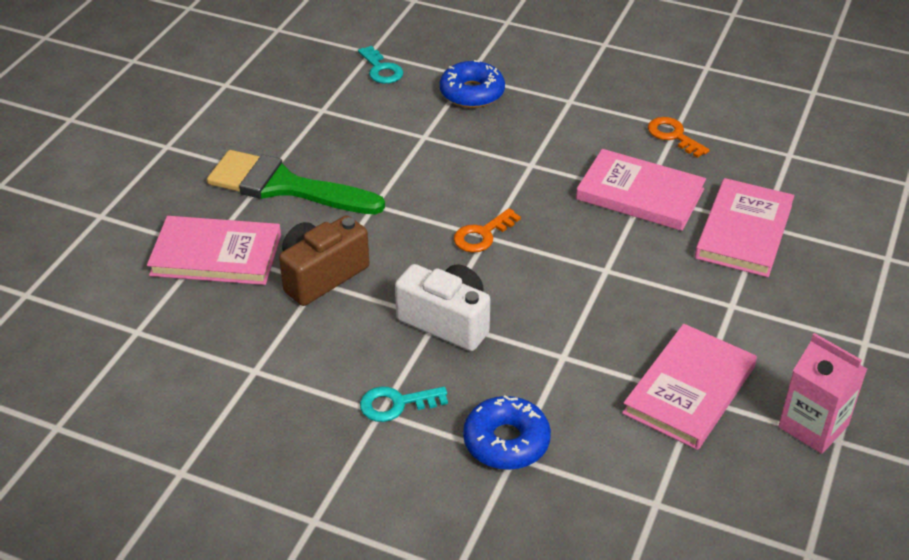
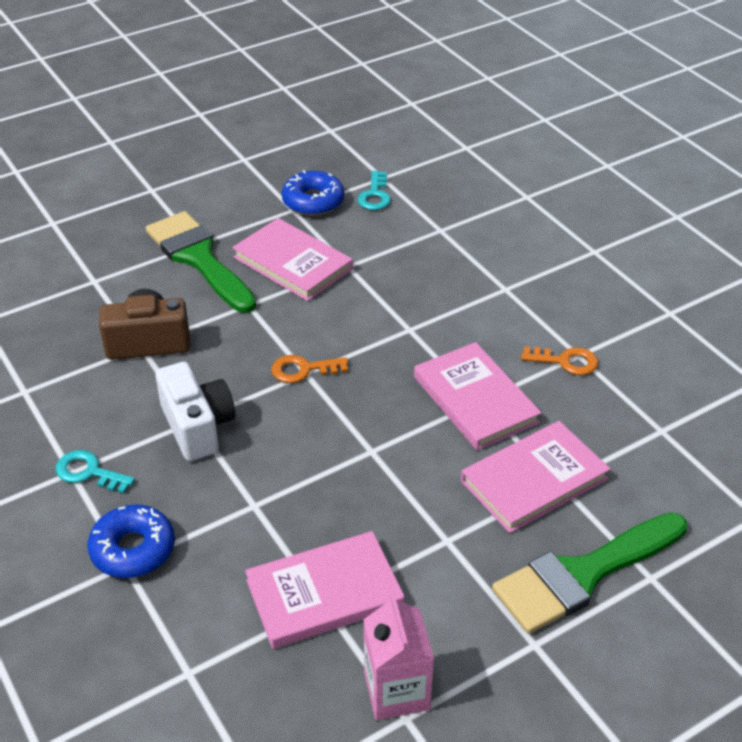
camera: 35 degrees right, 0 degrees up
(216, 255) = (94, 289): pink book -> pink book (292, 263)
(472, 93) = (427, 246): blue donut -> blue donut (313, 201)
(673, 136) = (566, 361): orange key -> orange key turned 105 degrees clockwise
(845, 279) = (582, 575): none -> green brush

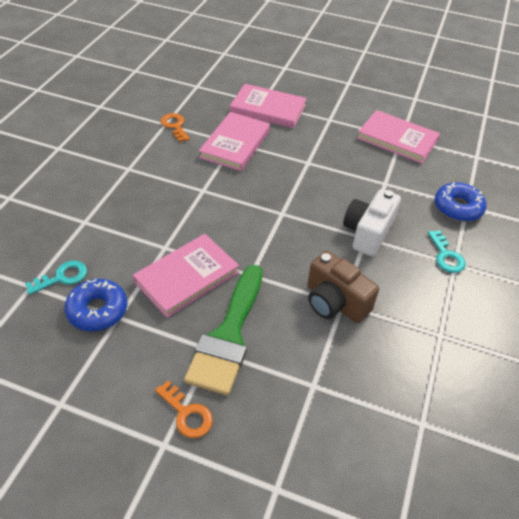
camera: 130 degrees left, 5 degrees up
(292, 263) = (187, 277): pink book -> pink book turned 45 degrees clockwise
(303, 370) = (281, 215): orange key -> orange key (187, 414)
(396, 691) = (409, 104): pink carton -> none
(582, 575) = (303, 82): green brush -> none

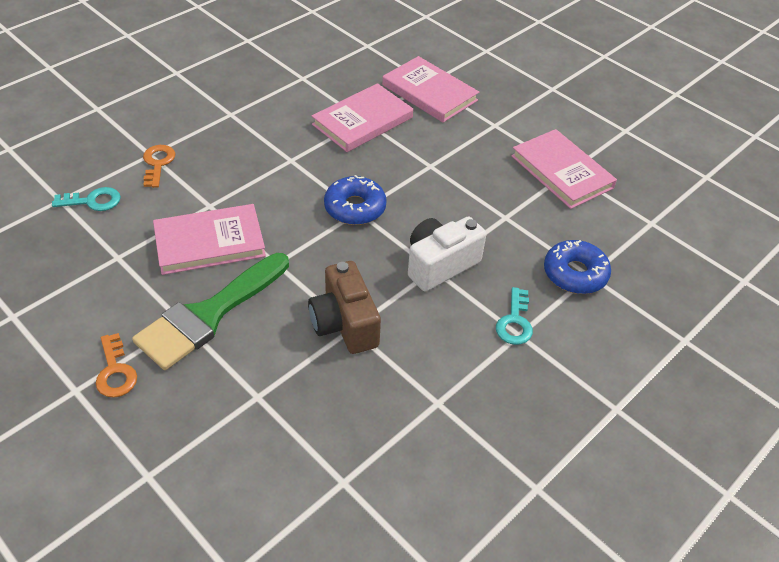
camera: 25 degrees right, 0 degrees up
(97, 310) = (103, 244): blue donut -> blue donut (355, 208)
(175, 126) = (311, 83): orange key -> orange key (158, 163)

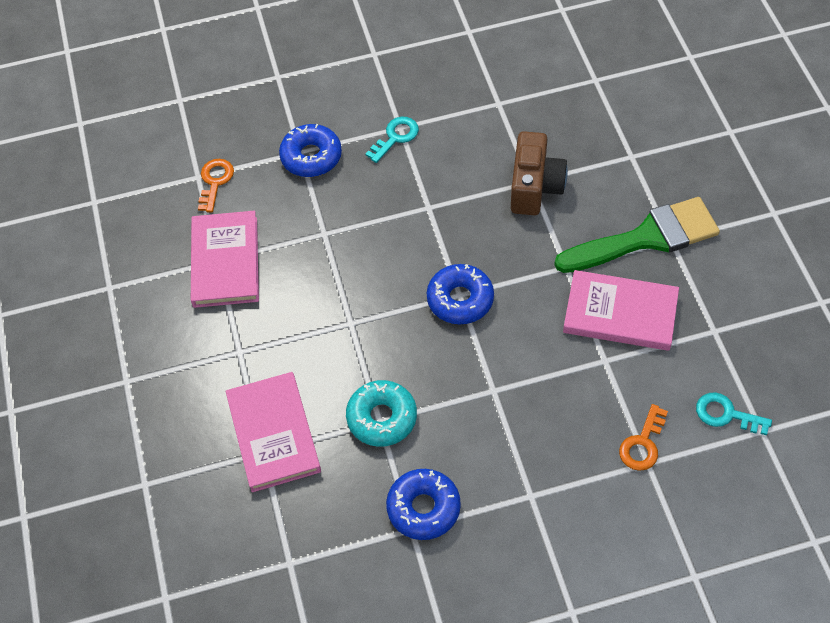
camera: 145 degrees left, 10 degrees up
(115, 372) = (738, 216): orange key -> orange key (215, 181)
(301, 88) = (423, 508): none -> blue donut
(362, 121) = (382, 418): pink book -> turquoise donut
(440, 265) = (420, 209): white camera -> none

